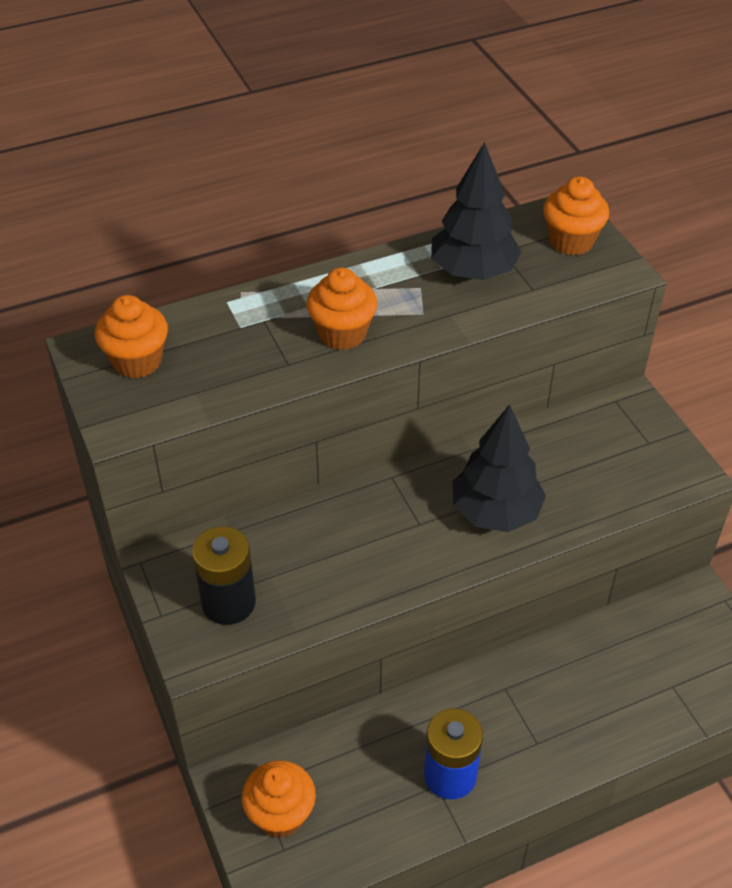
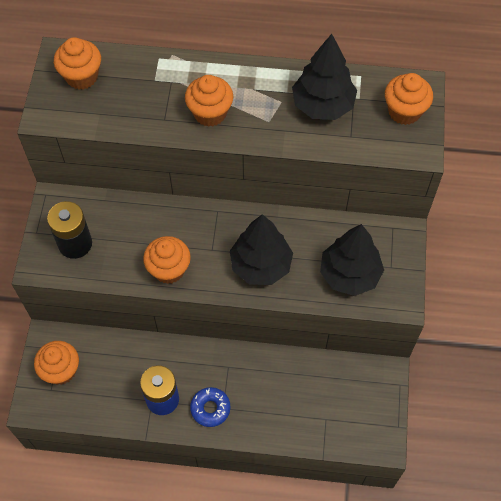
camera: 30 degrees right, 15 degrees up
(382, 573) = (169, 269): none -> orange cupcake
(521, 752) = (210, 408): none -> blue donut
(609, 472) = (349, 274): none -> black tree

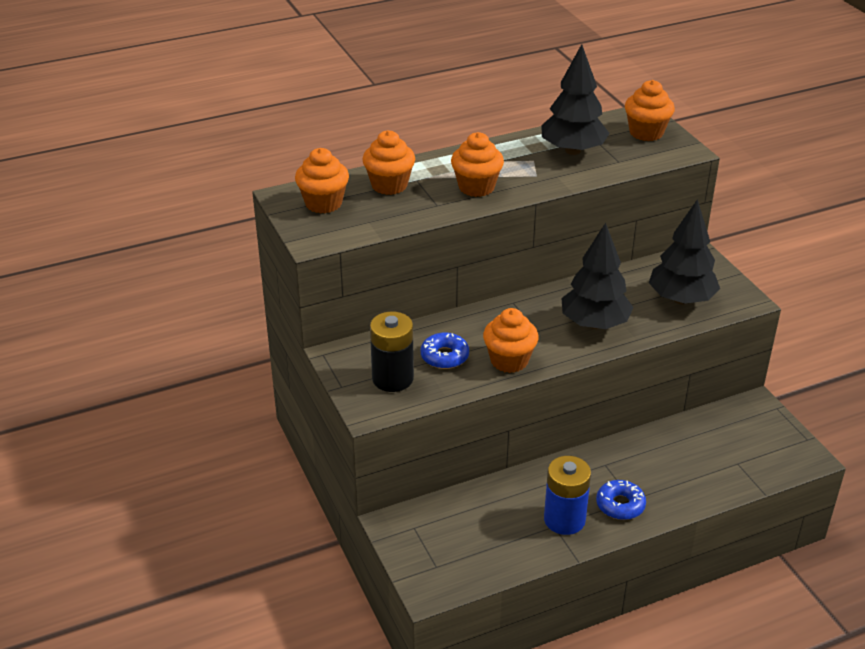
camera: 30 degrees left, 25 degrees down
(61, 370) = (432, 544): orange cupcake -> orange cupcake (389, 185)
(126, 241) = (444, 356): none -> blue donut

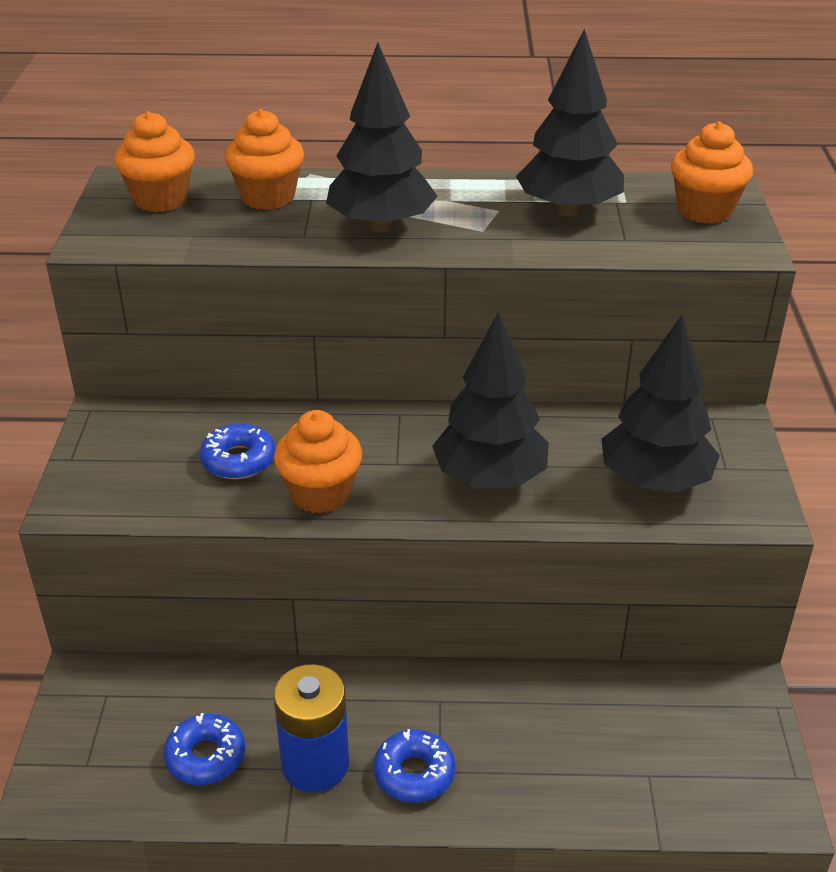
camera: 25 degrees right, 0 degrees up
(392, 378) = (143, 469): black battery -> none
(476, 187) = (381, 226): orange cupcake -> black tree
(501, 537) = (206, 756): none -> blue donut

